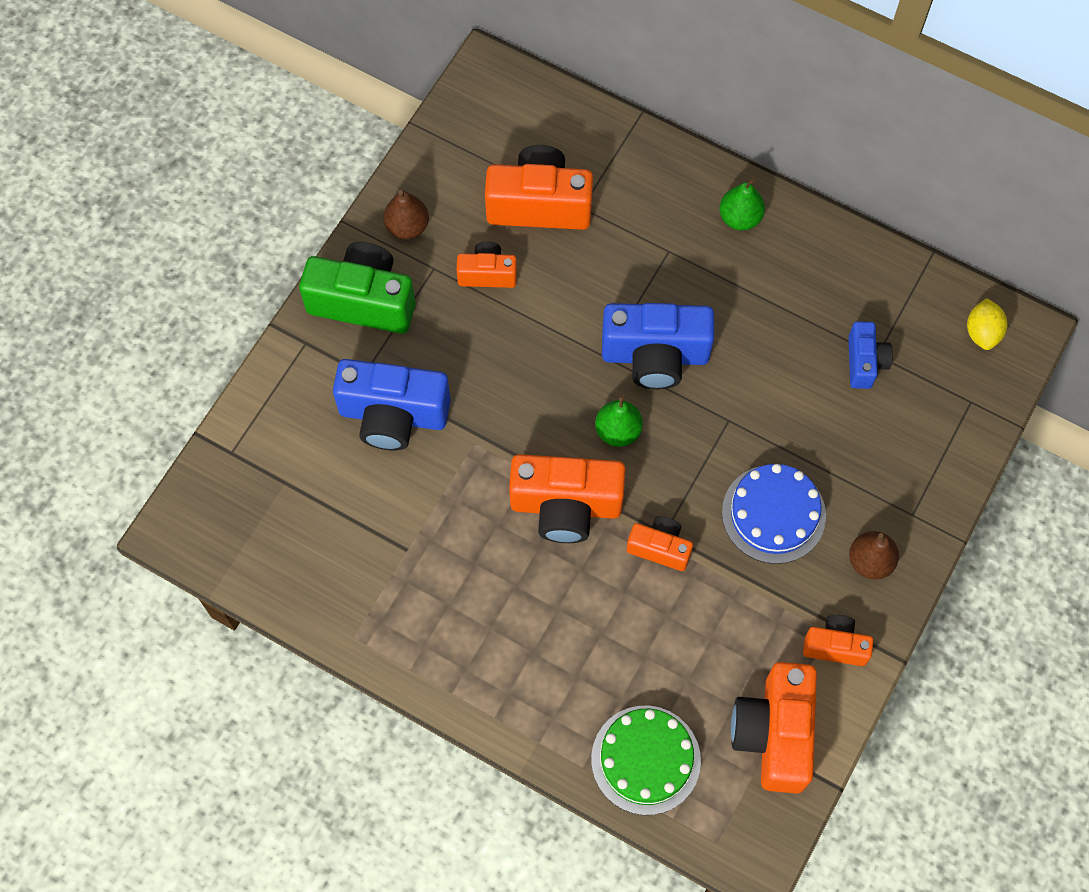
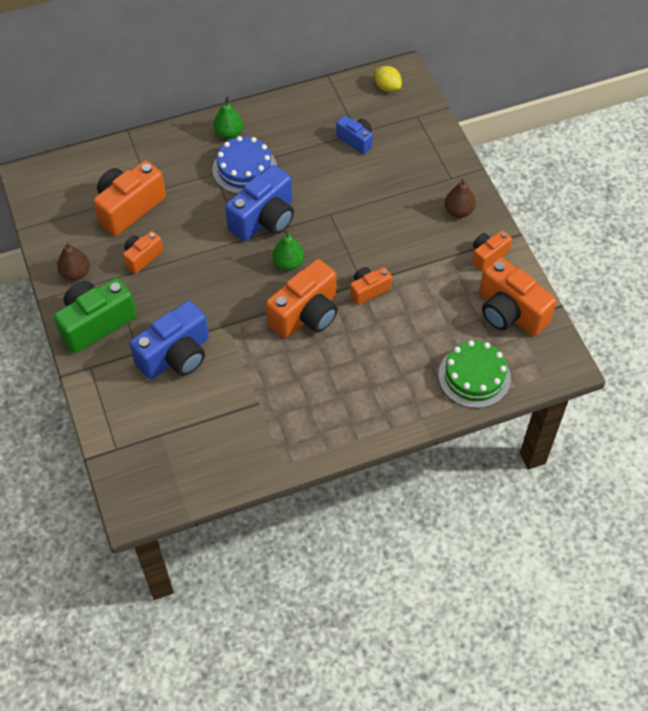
camera: 50 degrees left, 10 degrees down
(773, 514) = (397, 231): blue cake -> blue cake (244, 169)

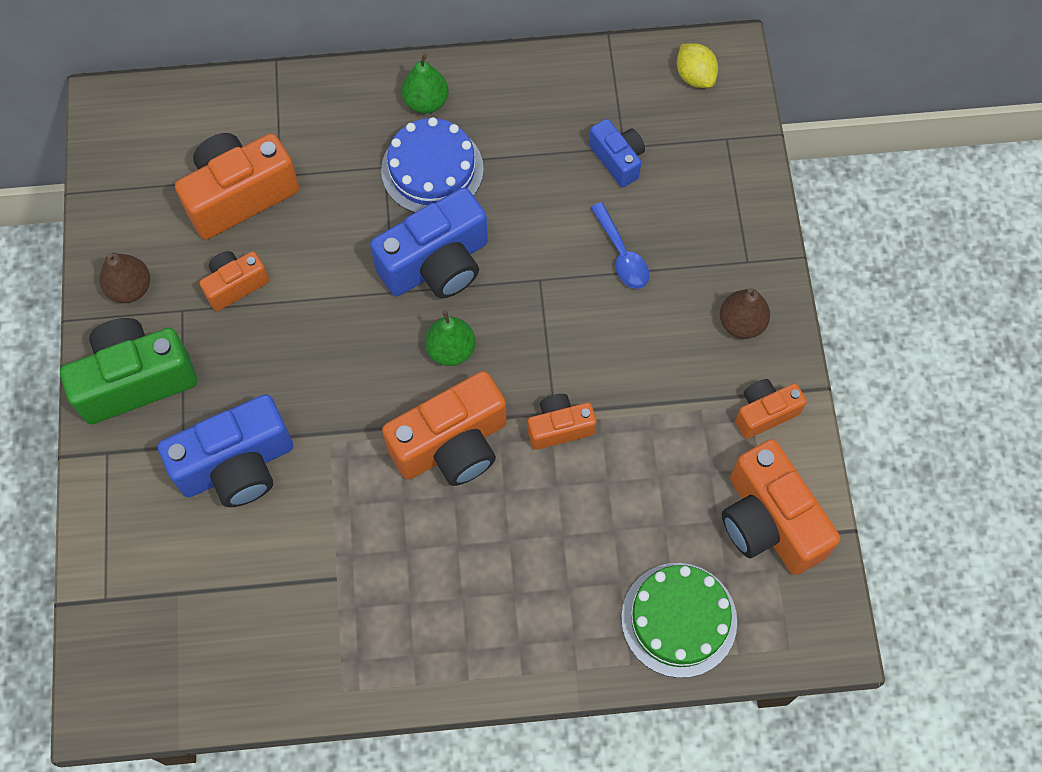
camera: 15 degrees right, 10 degrees up
(375, 190) = (622, 255): none -> blue spoon

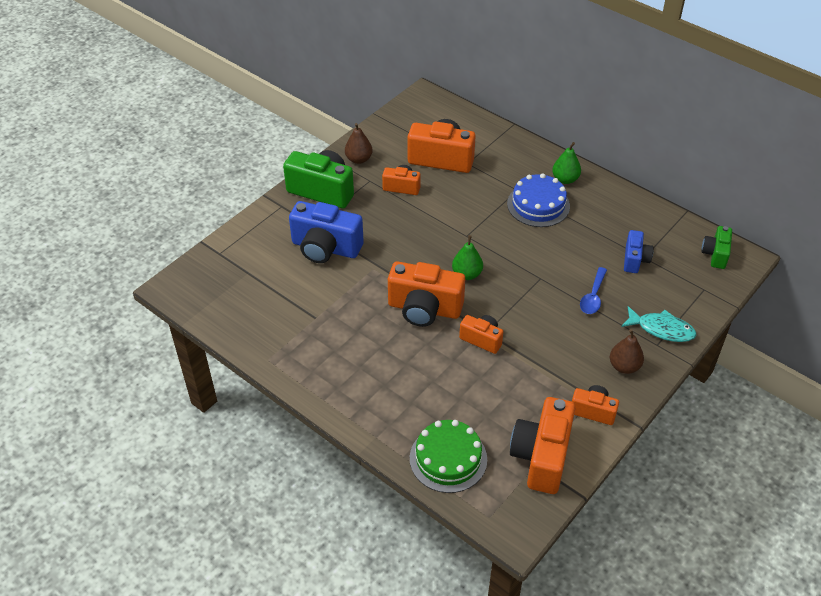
camera: 45 degrees right, 20 degrees down
(437, 264) = (498, 239): blue camera -> none
(695, 76) = (715, 254): yellow lemon -> green camera
(733, 236) = (661, 329): none -> turquoise fish

